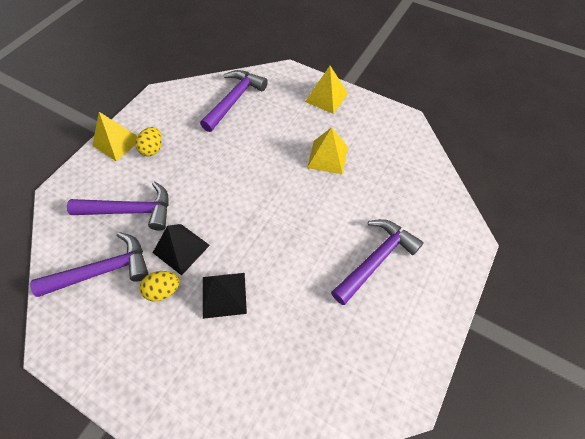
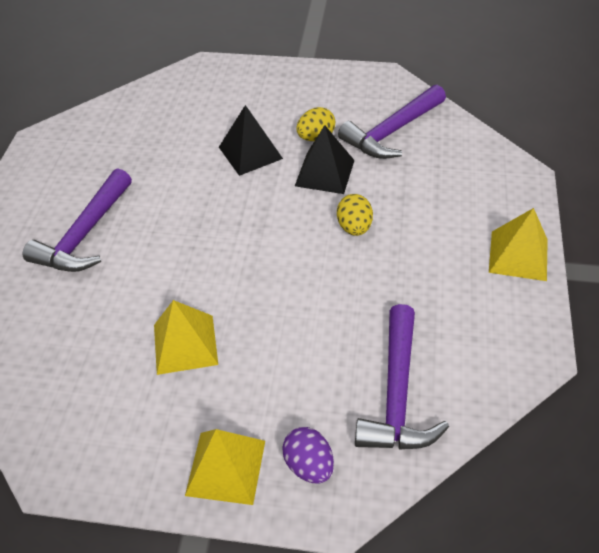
camera: 160 degrees right, 10 degrees down
(130, 211) = (415, 186): purple hammer -> none
(153, 149) = (458, 263): yellow egg -> yellow egg (354, 227)
(290, 87) = (309, 465): none -> purple egg

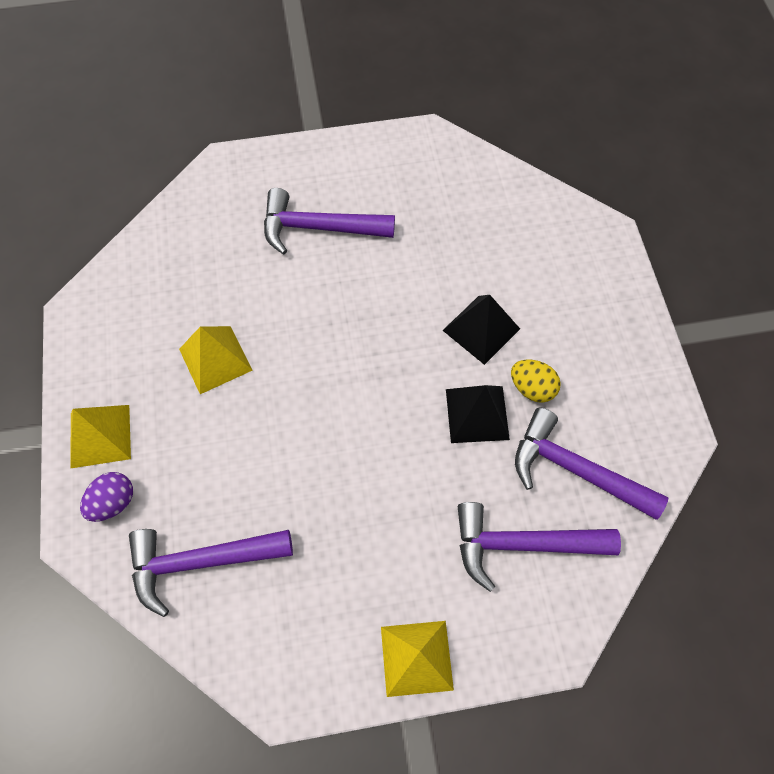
camera: 70 degrees right, 15 degrees up
(354, 227) = (404, 467): yellow egg -> none
(442, 173) = (522, 544): none -> purple hammer

